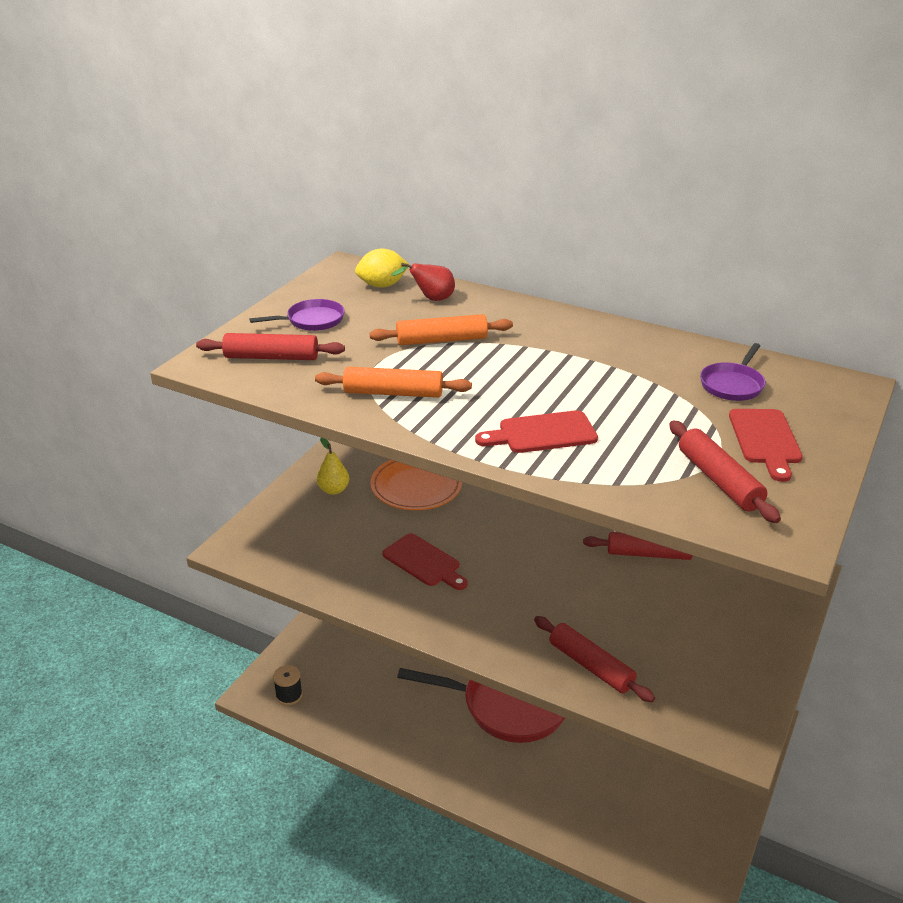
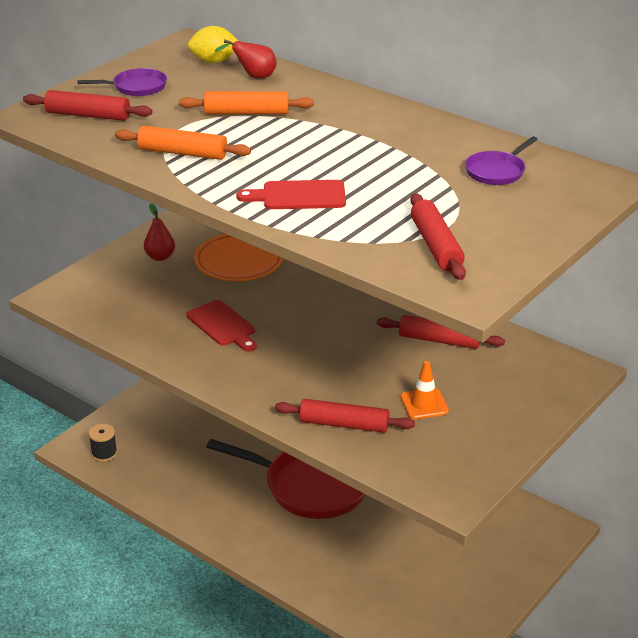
camera: 10 degrees right, 0 degrees up
(333, 490) = (160, 257): yellow pear -> red pear
(591, 666) = (344, 424): red rolling pin -> red rolling pin turned 45 degrees counterclockwise
(663, 630) = (424, 404): none -> orange traffic cone
(765, 440) = (498, 218): red cutting board -> none

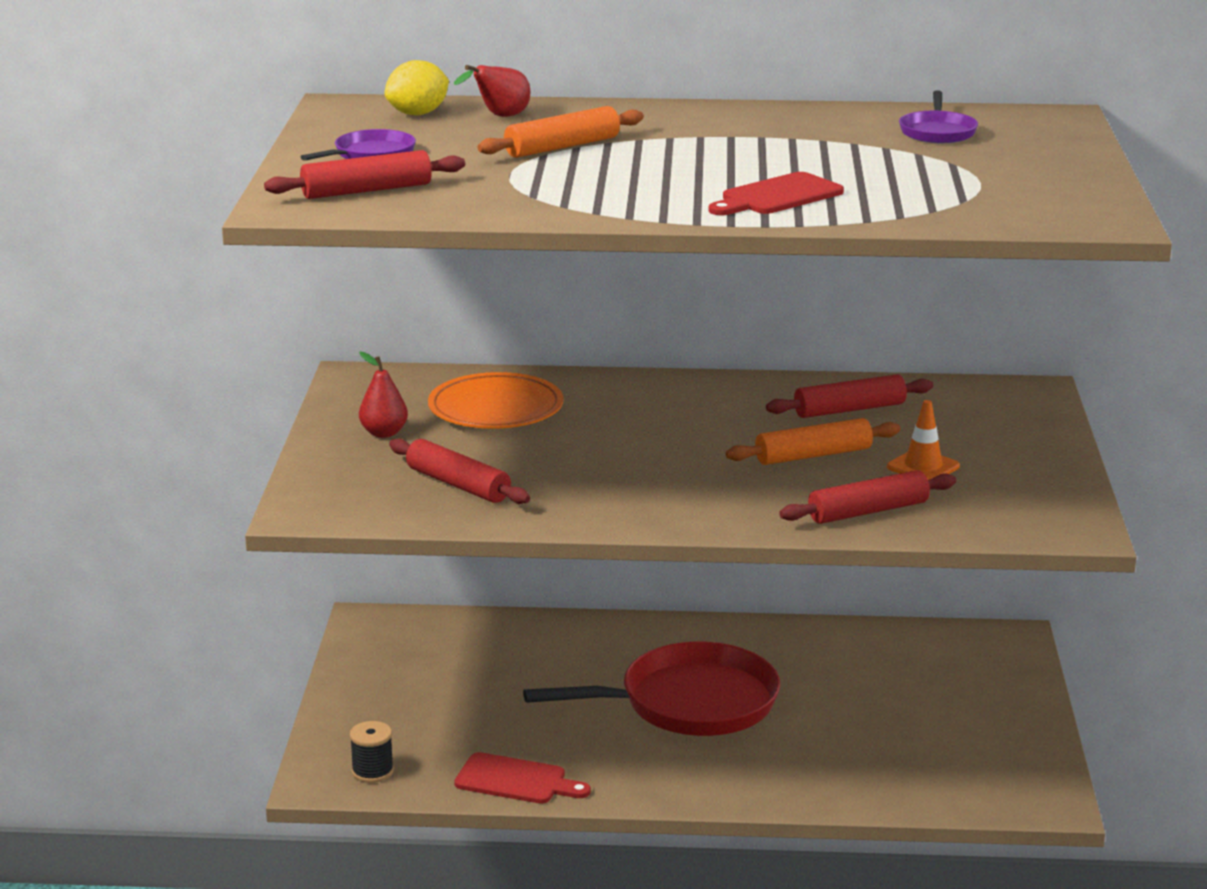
camera: 35 degrees left, 10 degrees down
(182, 153) = (564, 194): orange rolling pin -> orange rolling pin (813, 455)
(223, 325) = (579, 472): red cutting board -> red cutting board (516, 780)
(436, 246) = (1000, 198): red rolling pin -> red rolling pin (458, 485)

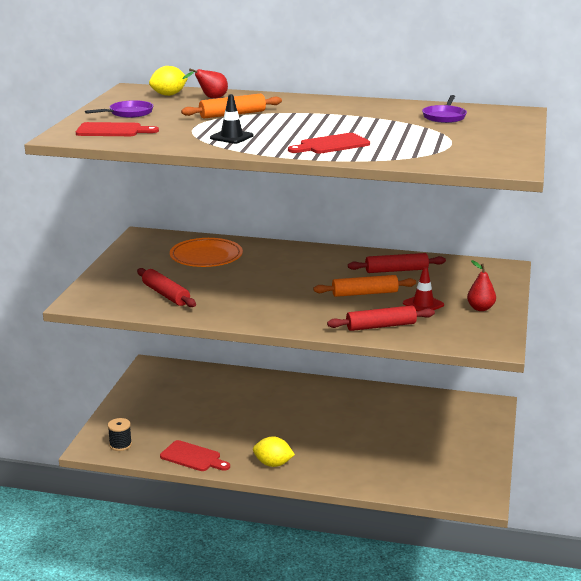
camera: 10 degrees right, 0 degrees up
(366, 190) = (112, 130): red rolling pin -> red cutting board
(384, 433) = (141, 265): red pear -> red pear (480, 308)
(592, 191) = (231, 137): none -> black traffic cone
(666, 778) = (273, 464): none -> yellow lemon
(689, 703) = (301, 424): red pan -> none
(923, 467) = (423, 304): orange traffic cone -> red traffic cone

